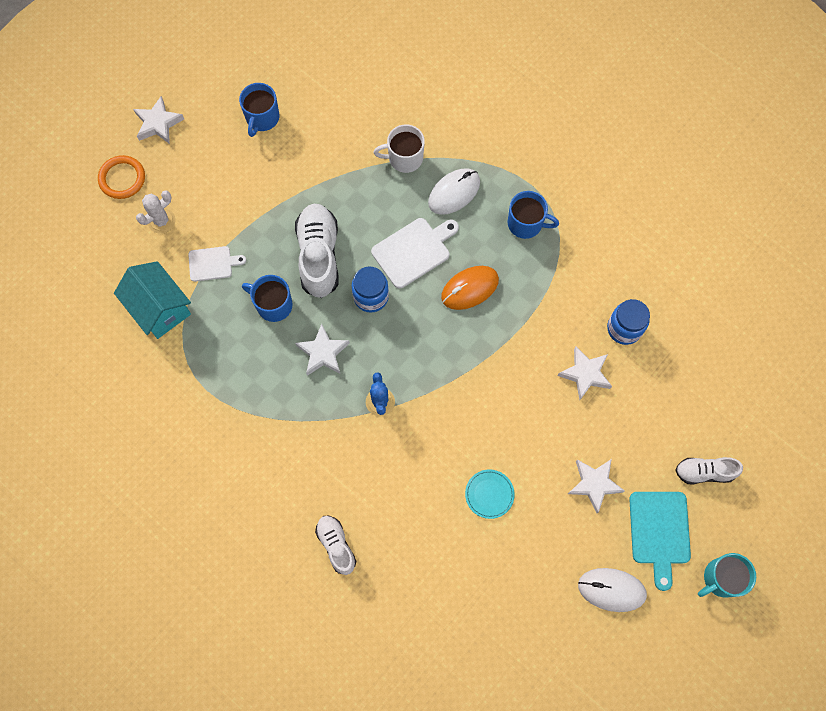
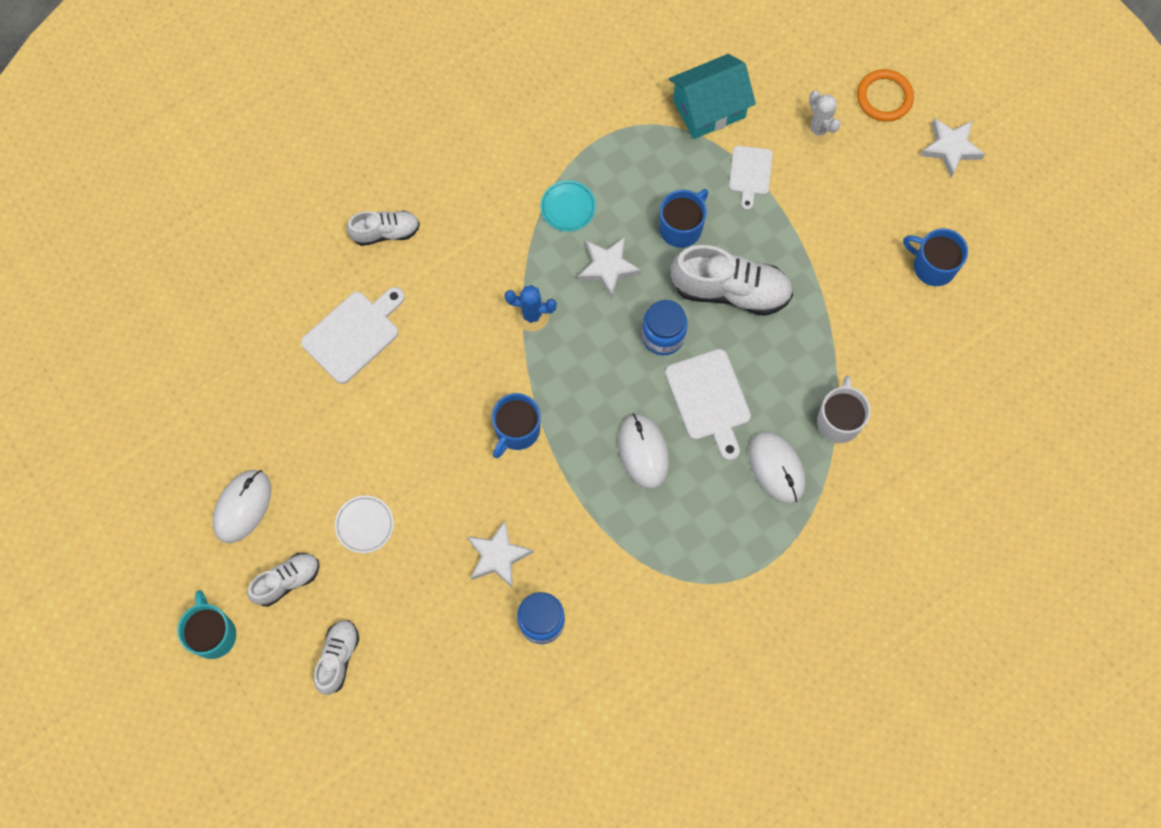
camera: 105 degrees right, 0 degrees up
(436, 544) = (354, 334): none -> white cutting board
(469, 288) = (643, 452): orange mouse -> white mouse
(489, 494) = (390, 405): turquoise plate -> turquoise plate (568, 207)
(526, 223) = (712, 544): blue mug -> blue mug (516, 430)
(594, 484) = (364, 525): white star -> white plate
(659, 532) = (287, 581): turquoise cutting board -> white shoe

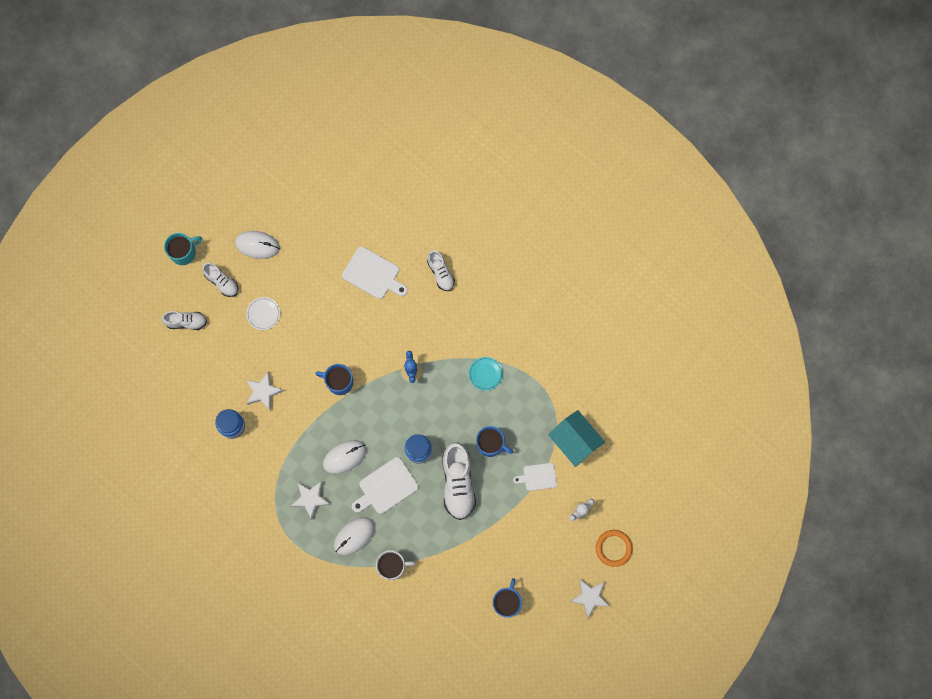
camera: 75 degrees right, 5 degrees up
(608, 268) = (453, 407): white star -> white star (311, 499)

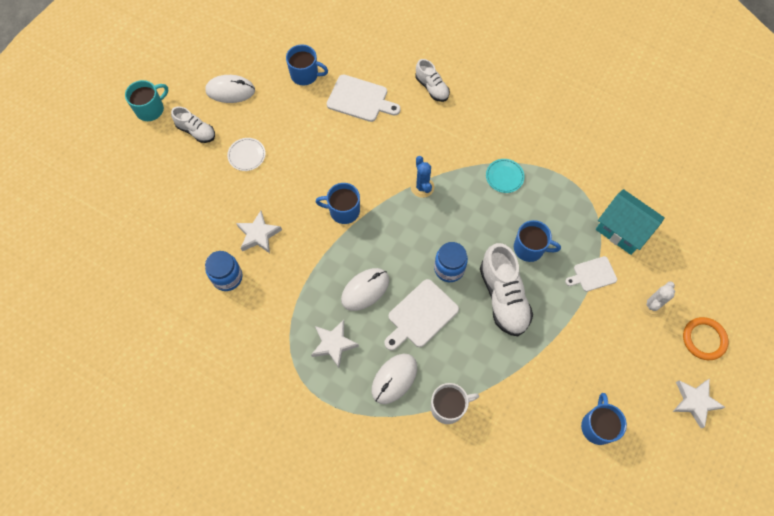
camera: 10 degrees left, 10 degrees down
(186, 322) = (161, 177): white shoe -> none
(328, 240) = (305, 75): none -> blue mug

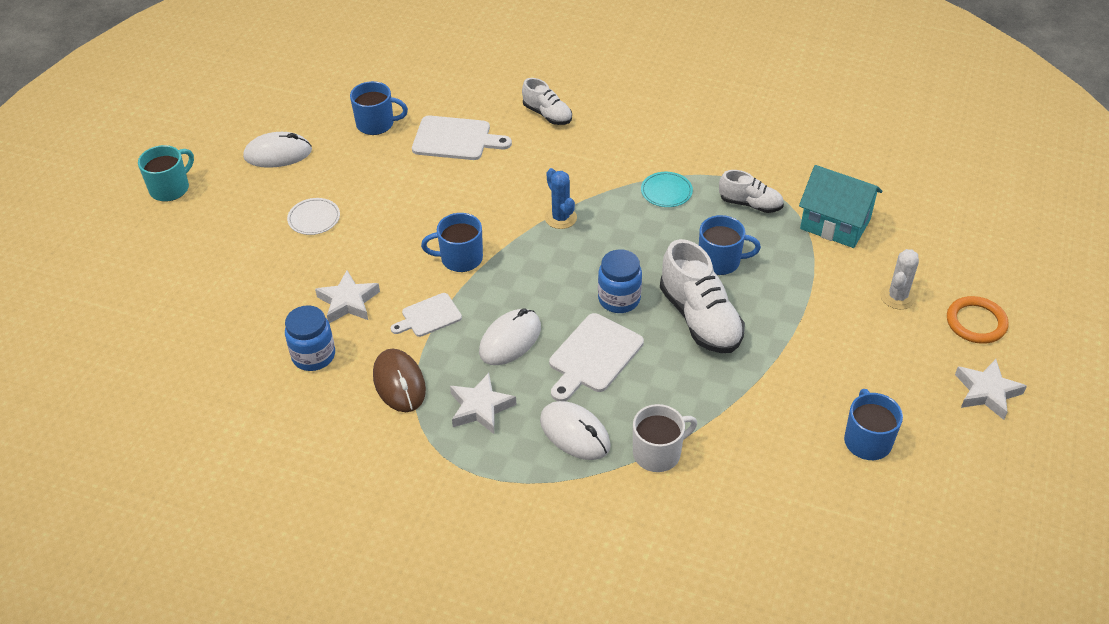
camera: 10 degrees left, 20 degrees down
(196, 131) = (238, 203): white shoe -> white shoe (750, 204)
(282, 312) = (399, 383): none -> brown mouse
(394, 379) = (575, 433): white mouse -> white mouse turned 75 degrees counterclockwise
(592, 274) = (811, 276): white cutting board -> white cutting board (428, 316)

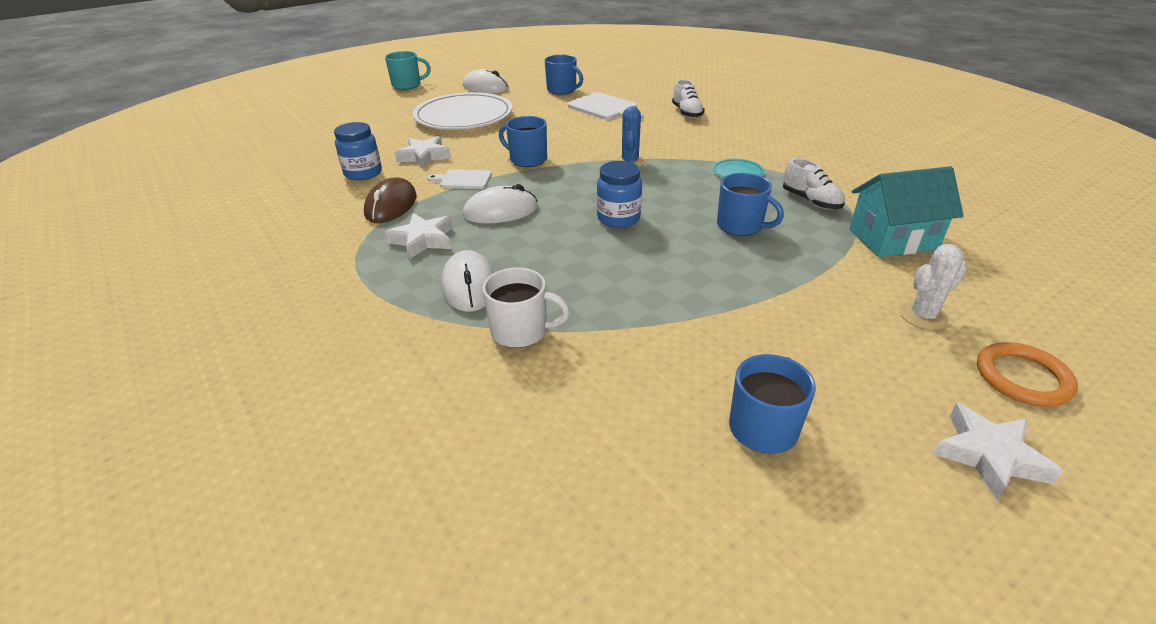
camera: 35 degrees right, 10 degrees down
(314, 218) = (463, 116): white plate -> white plate, size x2.37
(593, 356) = (551, 244): white cutting board -> none
(700, 318) = (677, 255): white shoe -> none
(835, 224) = (892, 239): turquoise house -> turquoise house turned 75 degrees counterclockwise

